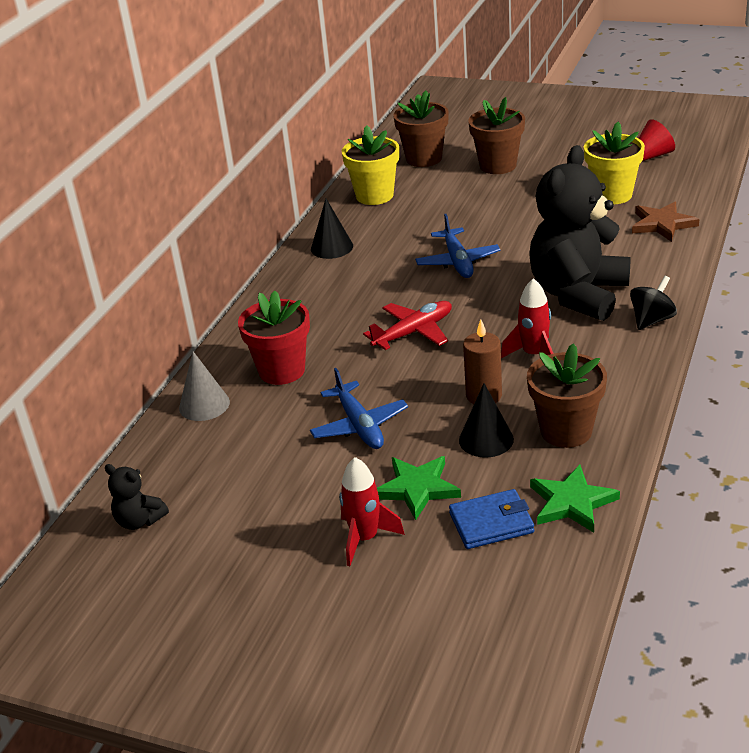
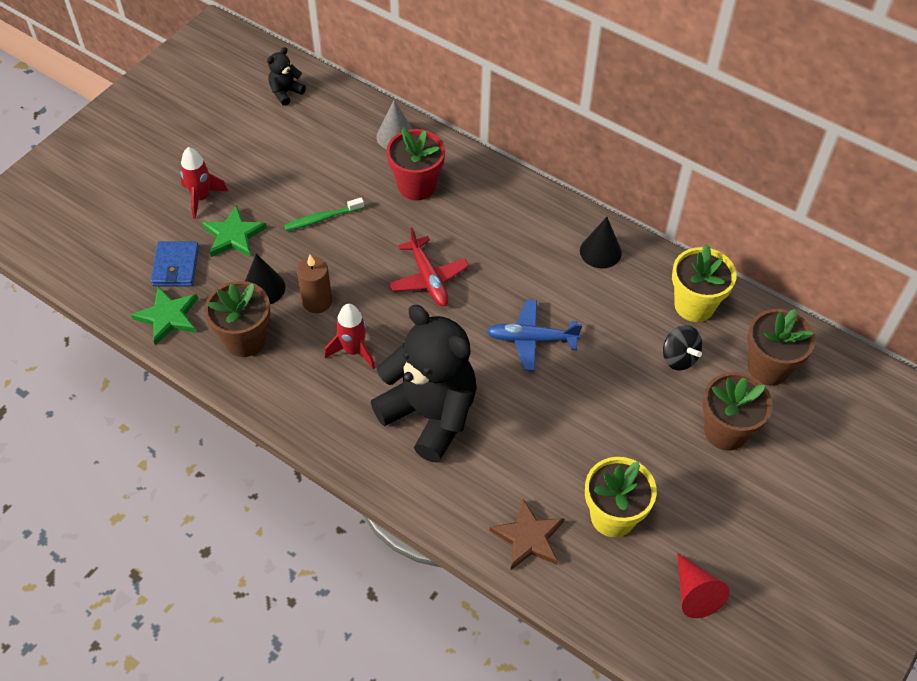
camera: 100 degrees right, 20 degrees up
(359, 425) = (322, 218): blue plane -> green toothbrush
(652, 320) = (360, 455): black spinning top -> black spinning top (679, 358)

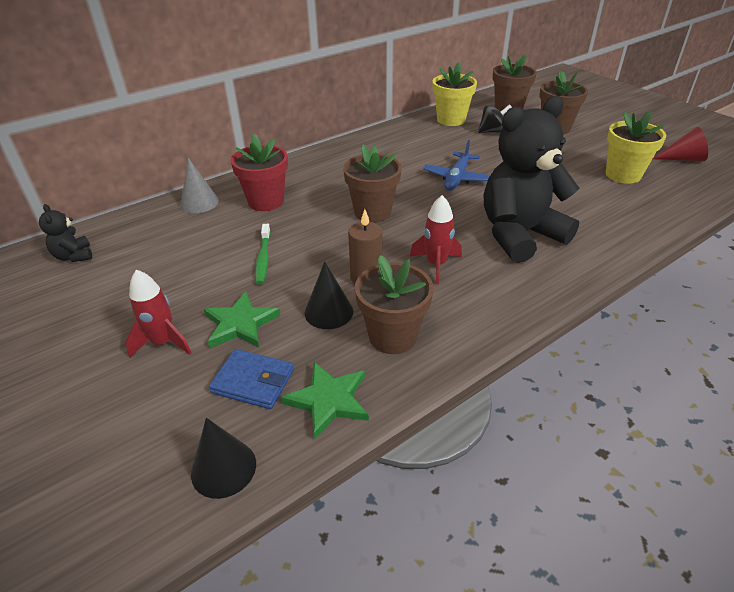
camera: 70 degrees left, 15 degrees down
(428, 278) = (372, 212): red plane -> brown flower pot
(528, 537) = (644, 210): brown star -> none
(600, 251) = (388, 140): black cone -> black cone (223, 468)

